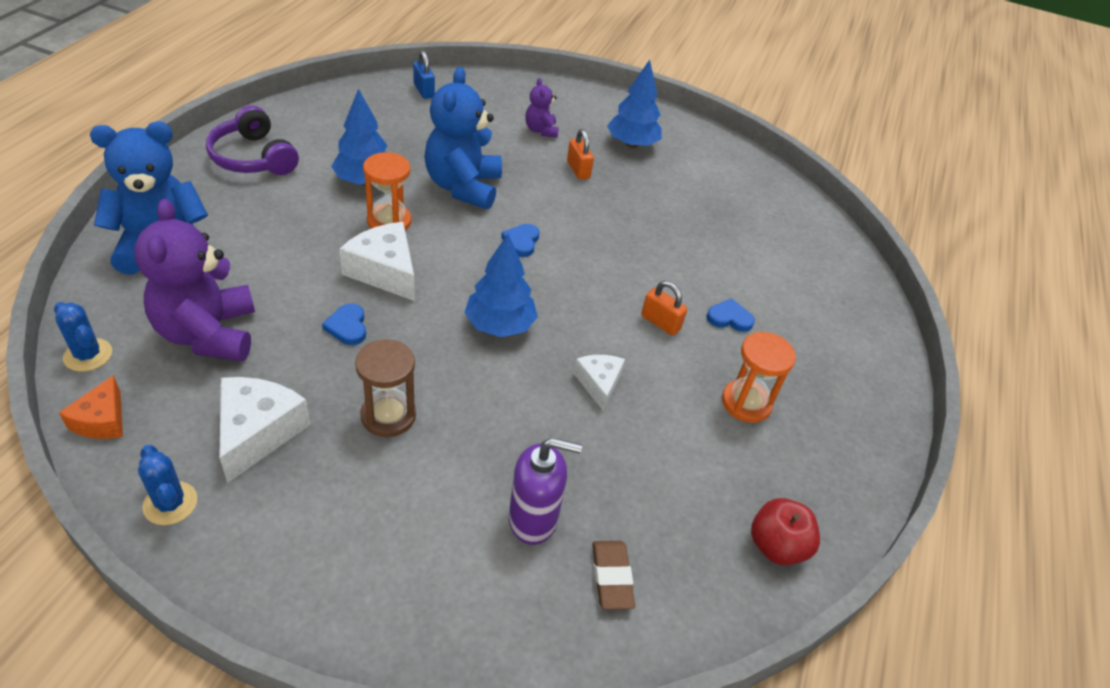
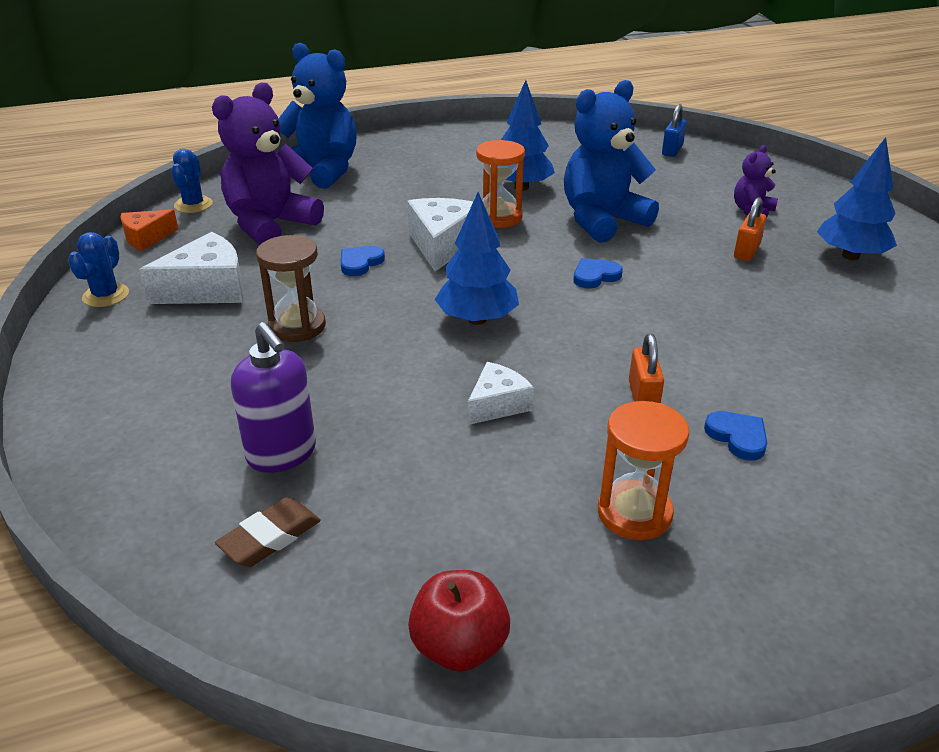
camera: 55 degrees right, 10 degrees down
(253, 158) = (459, 147): purple headphones -> none

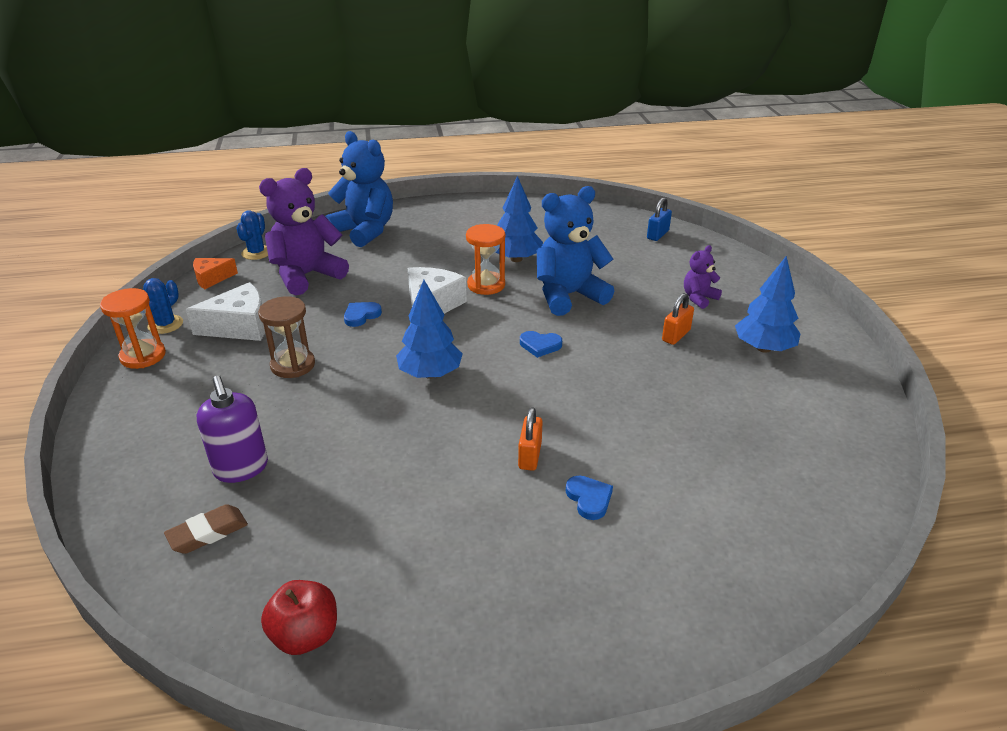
camera: 10 degrees right, 0 degrees up
(497, 404) = (415, 448): white cheese -> none
(595, 276) = (540, 345): blue heart -> blue heart turned 150 degrees counterclockwise
(634, 513) = (479, 551): orange hourglass -> orange hourglass (143, 356)

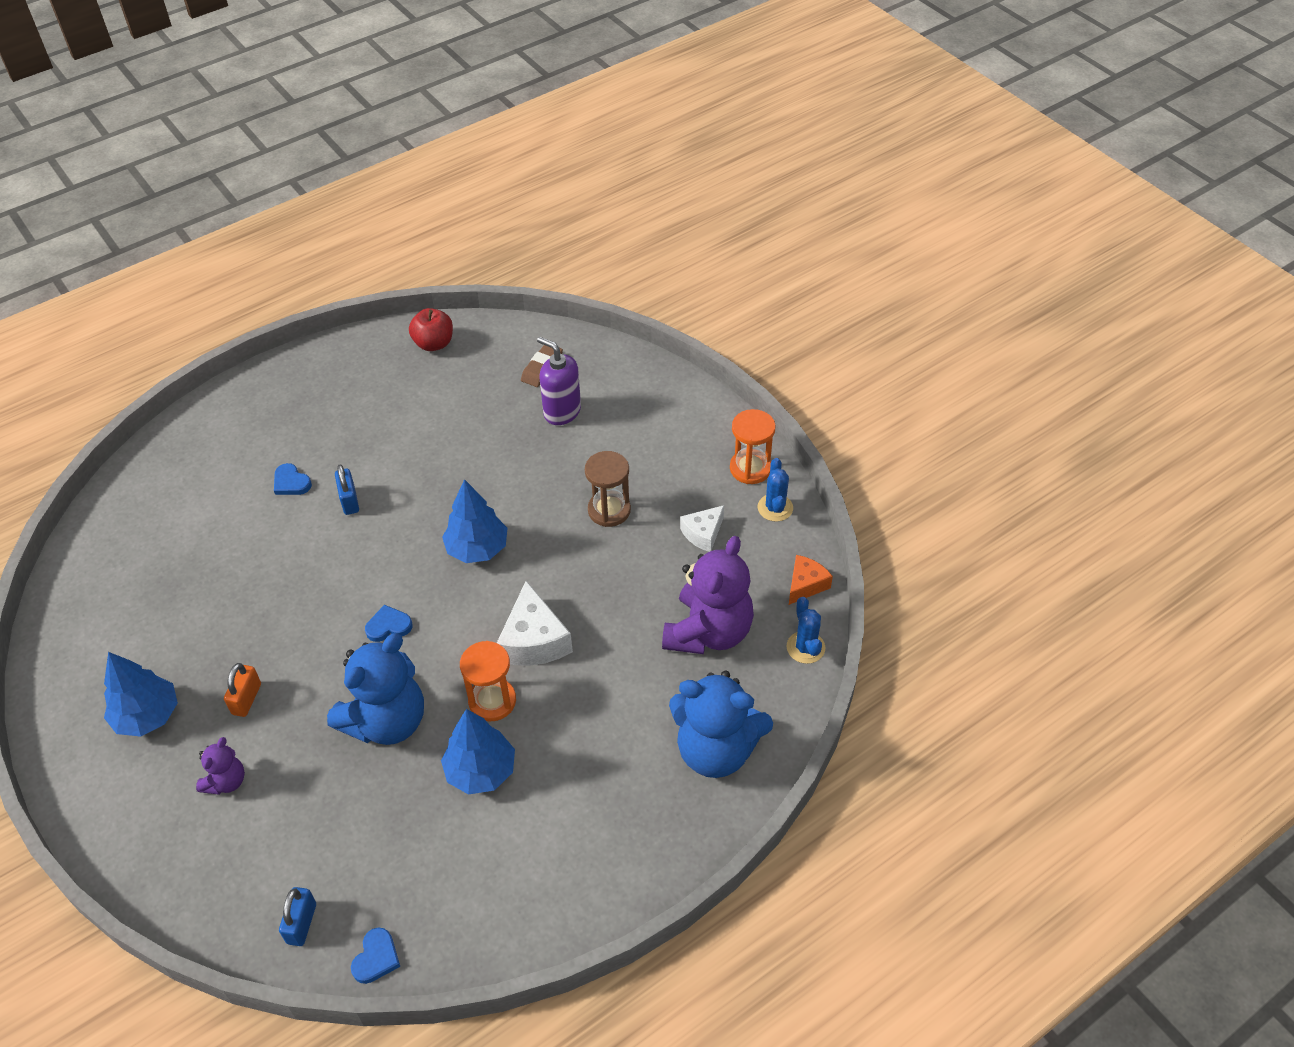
camera: 155 degrees right, 15 degrees up
(240, 326) = (703, 533): white cheese -> white cheese, size x0.62
(361, 315) = (597, 595): blue heart -> blue heart (376, 958)
(530, 456) = (349, 501): orange padlock -> blue padlock

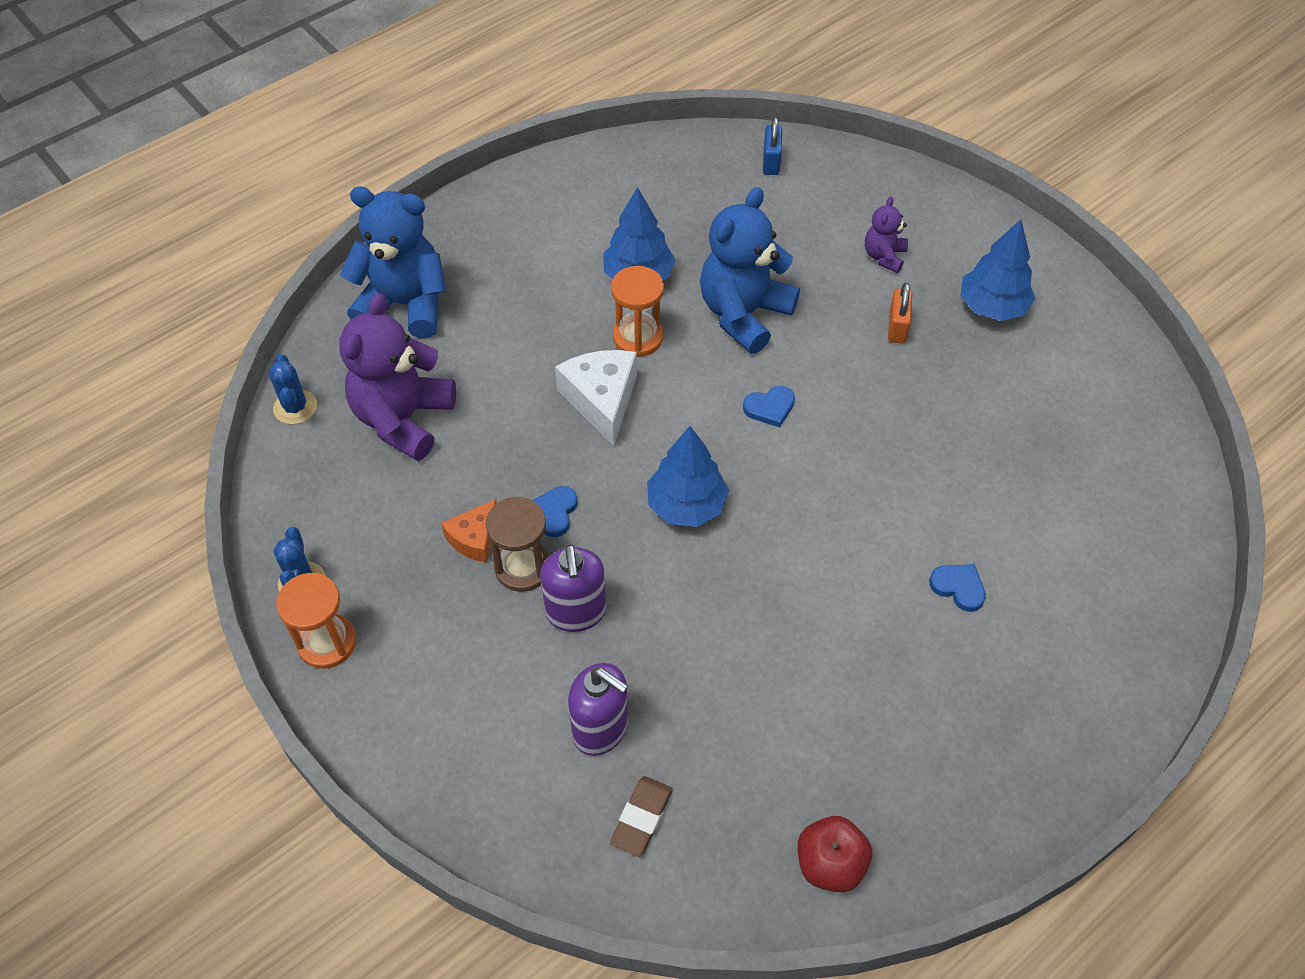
camera: 175 degrees right, 5 degrees up
(349, 501) = (869, 564): blue padlock -> none
(376, 958) = (701, 144): blue heart -> blue heart (554, 512)
(572, 479) = (576, 612): none -> purple soap dispenser
(703, 533) = (400, 540): white cheese -> none
(805, 585) = (281, 479): orange cheese -> orange cheese (474, 538)

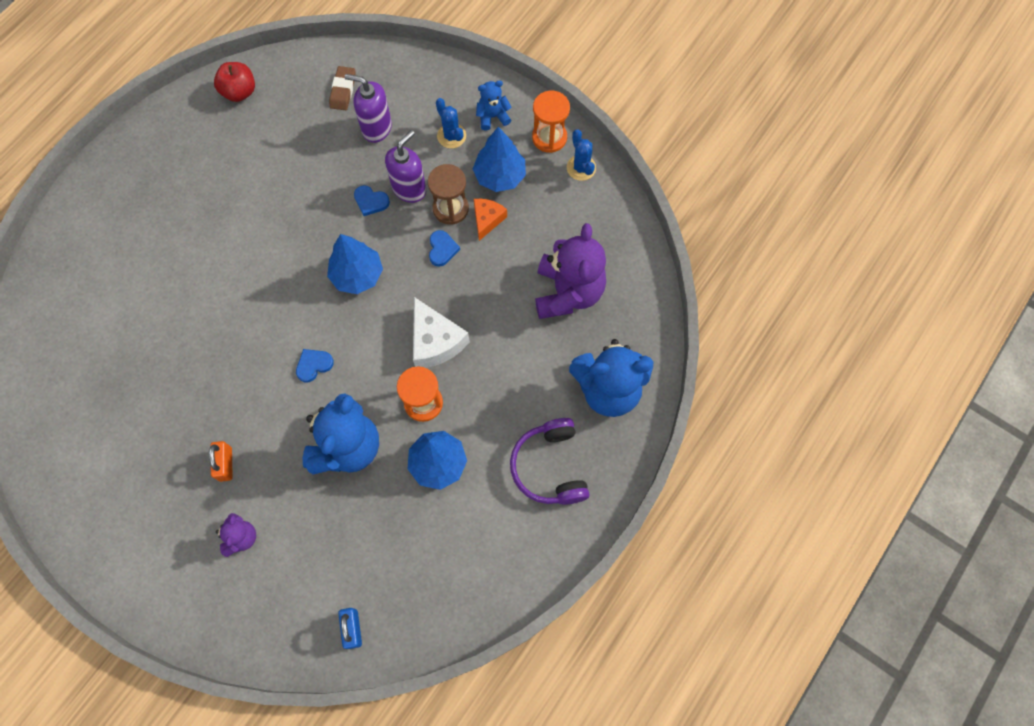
camera: 165 degrees right, 15 degrees up
(295, 407) = (645, 283): blue cactus -> blue cactus (451, 136)
(402, 701) = (492, 116): none -> blue teddy bear
(510, 247) = (549, 467): none -> purple headphones
(576, 612) = (409, 189): purple soap dispenser -> purple soap dispenser turned 60 degrees clockwise
(958, 587) = (174, 261): blue heart -> blue heart (371, 201)
(992, 307) = (150, 504): blue tree -> blue tree (500, 176)

